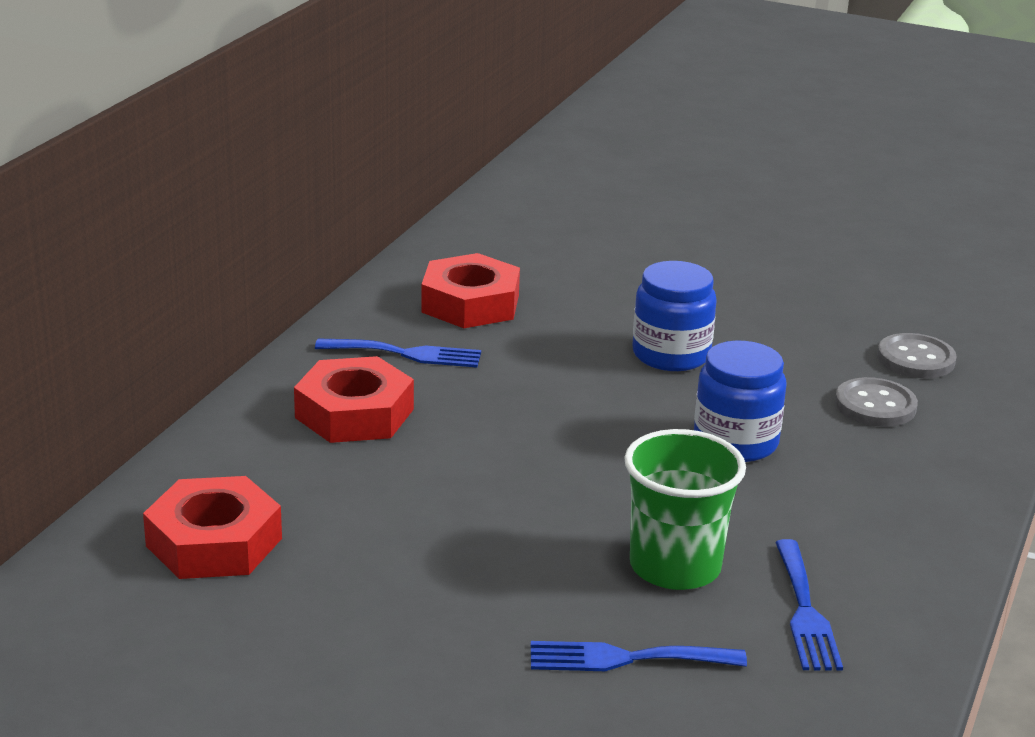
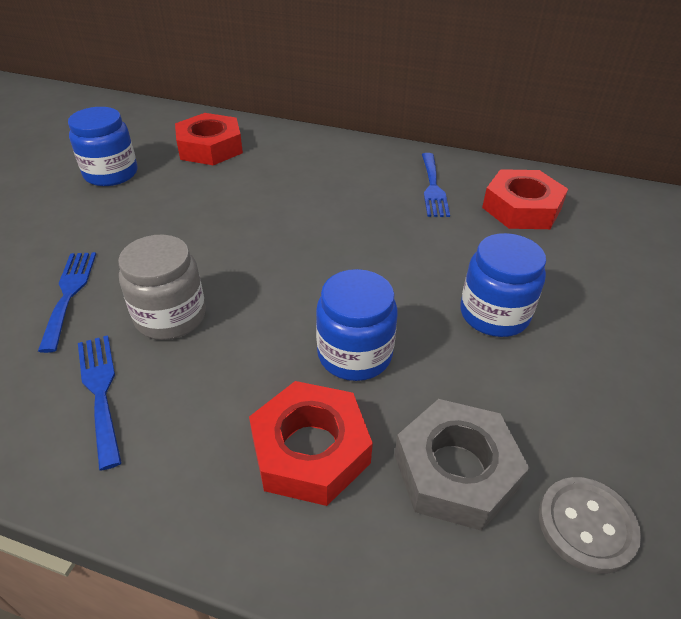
camera: 85 degrees right, 15 degrees up
(278, 652) = (111, 174): none -> blue jar
(354, 413) = (350, 175): red nut -> red nut (310, 450)
(675, 567) = (170, 316): green cup -> grey jar
(805, 612) = (100, 391): blue fork -> blue fork turned 75 degrees clockwise
(875, 405) = (456, 470): grey button -> grey nut

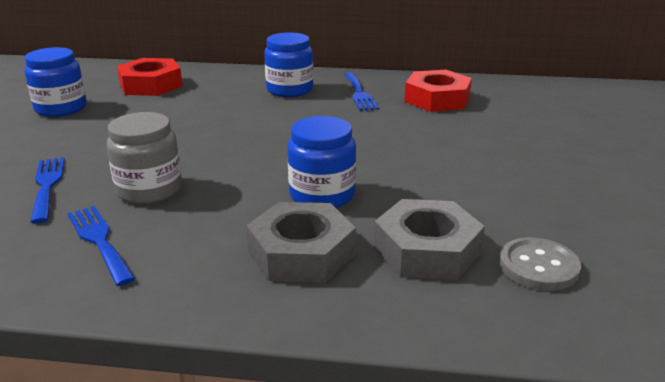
camera: 10 degrees left, 15 degrees down
(310, 450) = (301, 253): red nut -> grey nut
(494, 314) = (432, 161): blue jar -> blue jar (289, 90)

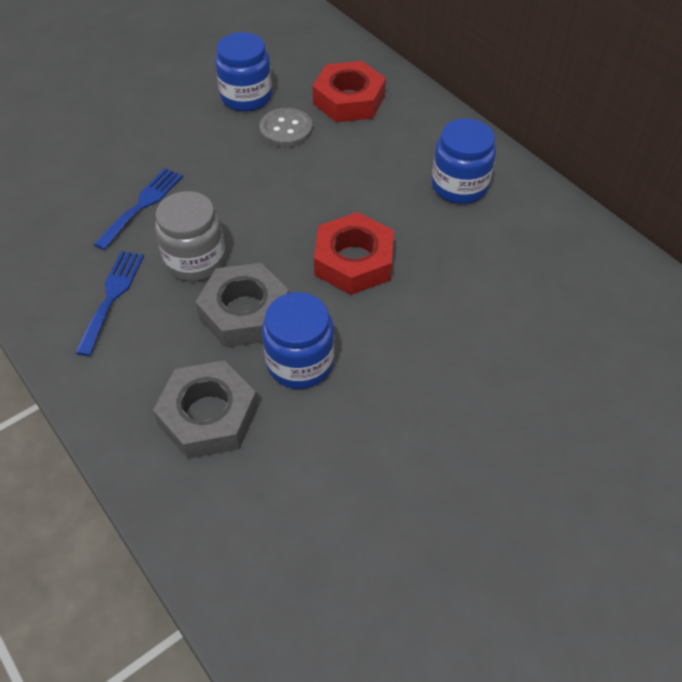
camera: 45 degrees right, 25 degrees up
(359, 93) = (519, 236): blue fork -> none
(427, 250) = (291, 489): grey nut -> grey nut (245, 312)
(437, 99) = (587, 301): red nut -> red nut (353, 261)
(538, 266) = (345, 581): grey button -> grey button (286, 129)

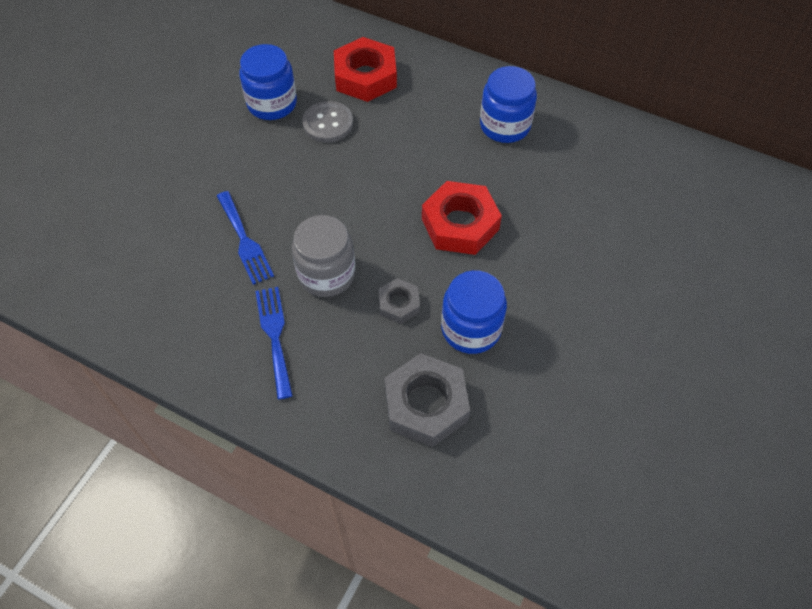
camera: 25 degrees left, 5 degrees up
(142, 205) = (245, 241): blue fork -> blue fork turned 150 degrees clockwise
(245, 312) = (399, 304): grey nut -> grey nut, size x0.54

